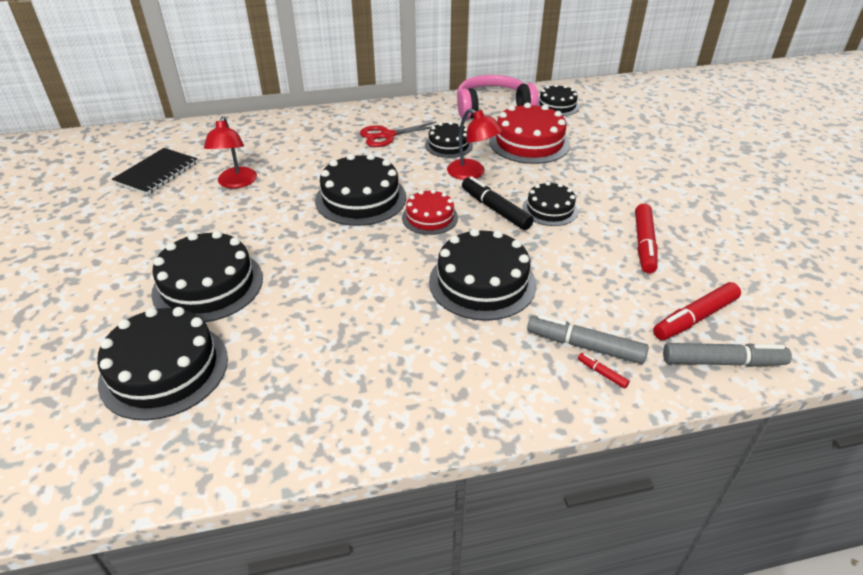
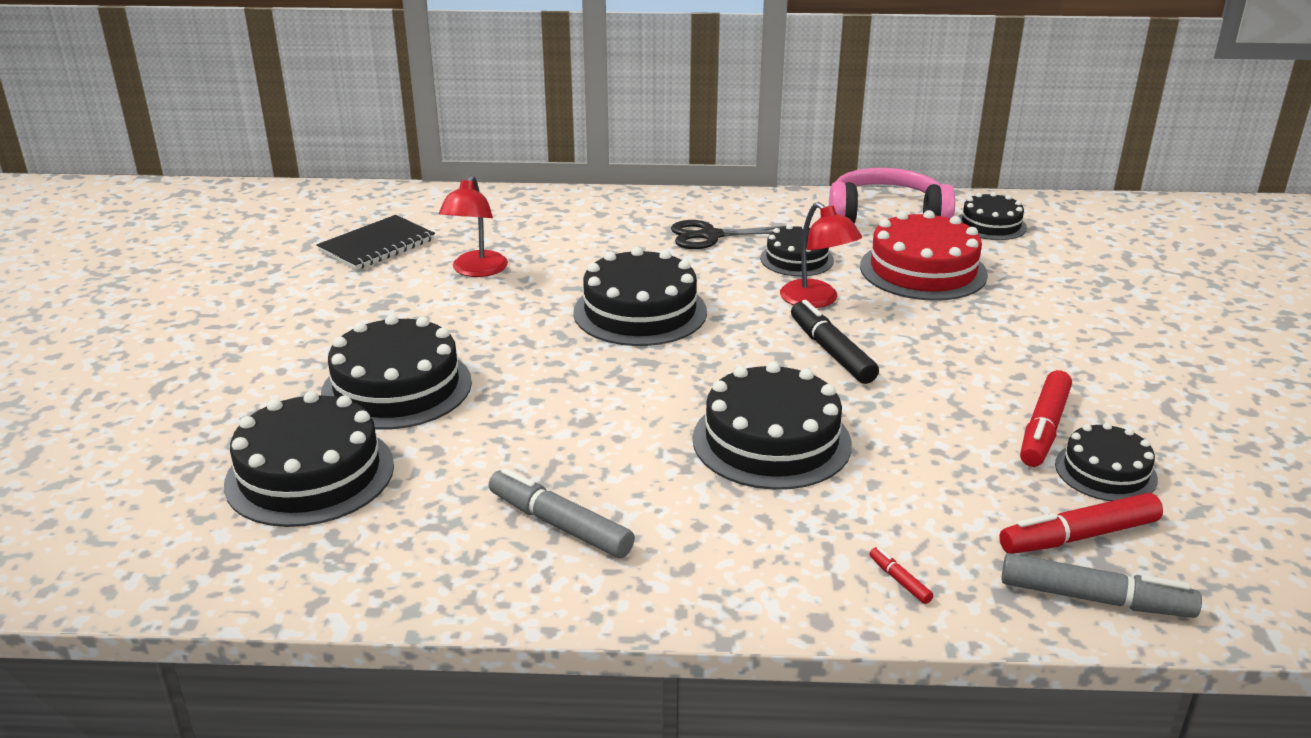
camera: 15 degrees right, 10 degrees down
(387, 135) = (710, 236): red scissors -> black scissors
(430, 217) = (729, 349): red cake -> none
(550, 209) = (915, 363): black cake -> black cake (1105, 471)
(584, 346) = (889, 543): grey marker -> grey marker (560, 524)

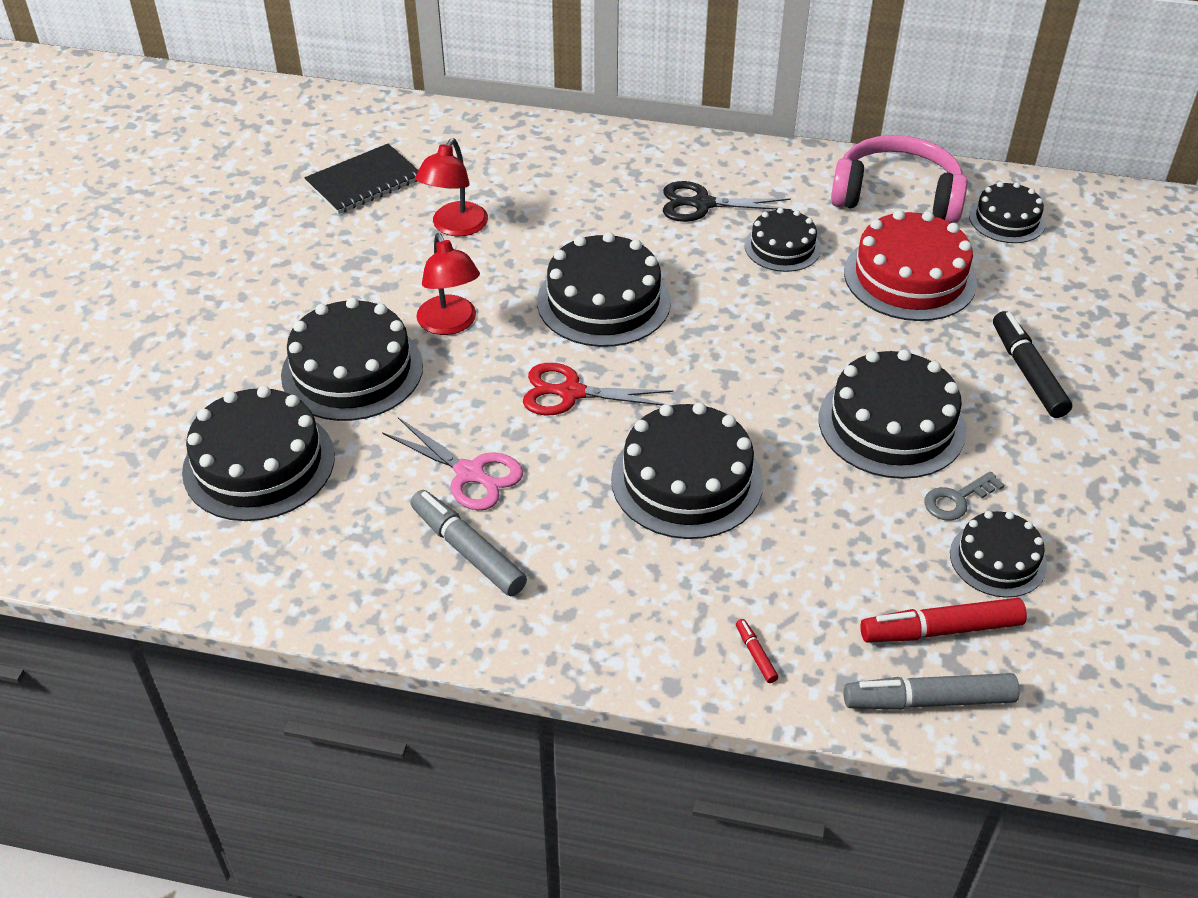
camera: 10 degrees right, 15 degrees up
(543, 459) = (469, 473): none -> pink scissors
(630, 383) = (571, 393): none -> red scissors
(816, 300) = (785, 306): red lamp -> red lamp (450, 324)
(831, 351) = (779, 376): black marker -> black marker (1027, 372)
(954, 377) = (891, 424): none -> black cake
(1043, 429) = (957, 500): red marker -> grey key
(1095, 599) = (928, 700): grey marker -> grey marker turned 150 degrees clockwise

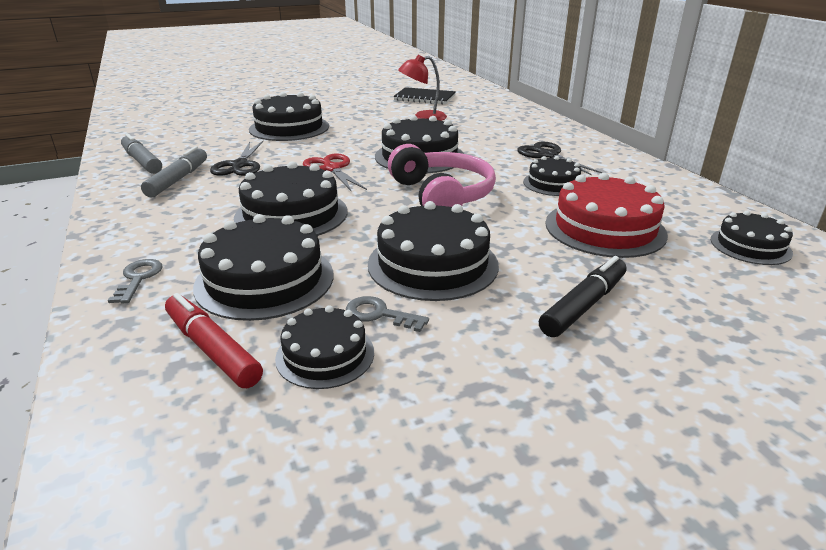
camera: 55 degrees right, 15 degrees down
(259, 463) = (205, 130): black cake -> black cake (265, 280)
(450, 324) = (349, 134): red lamp -> none
(469, 473) = (239, 165): pink scissors -> black scissors
(755, 654) = (138, 278): red marker -> grey key
(896, 196) = (681, 201): pink headphones -> pink headphones (442, 195)
(928, 700) = (121, 366): grey marker -> grey marker (142, 161)

